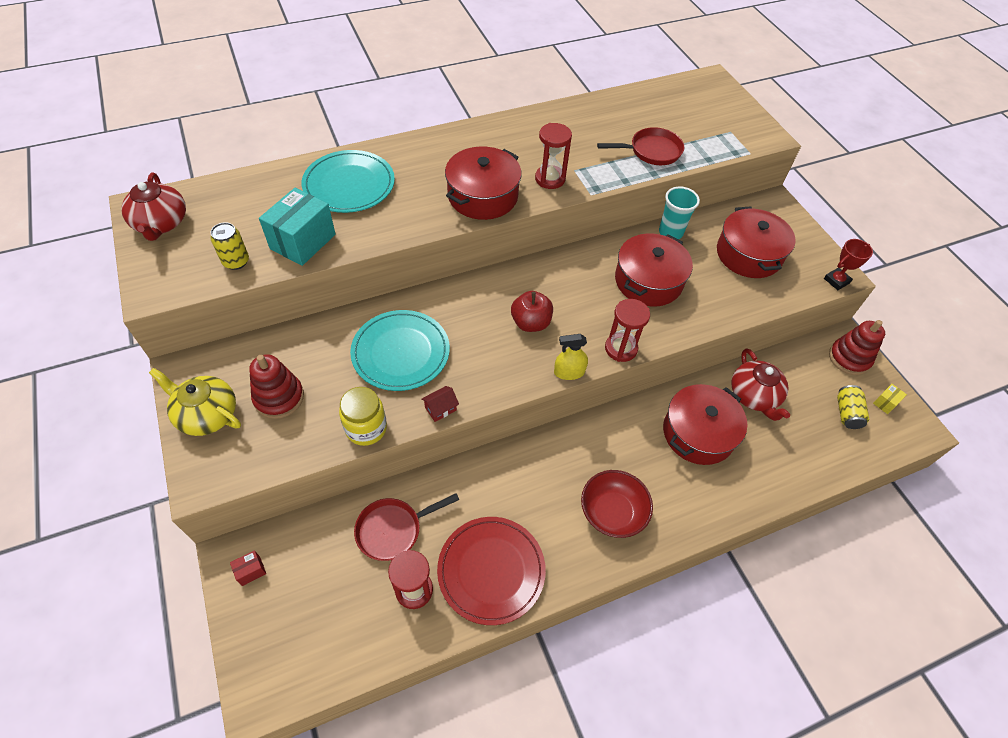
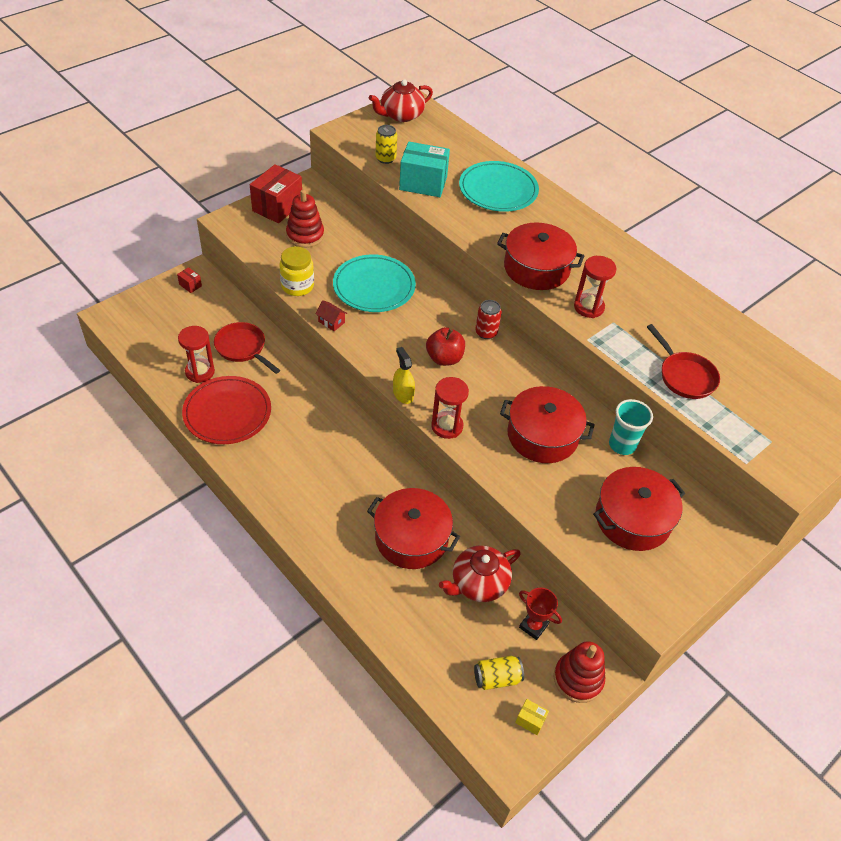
camera: 70 degrees right, 5 degrees down
(207, 414) = (277, 207): yellow teapot -> red box
(507, 279) = (486, 332): none -> red can
(612, 512) = (303, 482): red bowl -> none
(836, 281) = (643, 610): red trophy -> red trophy (533, 626)

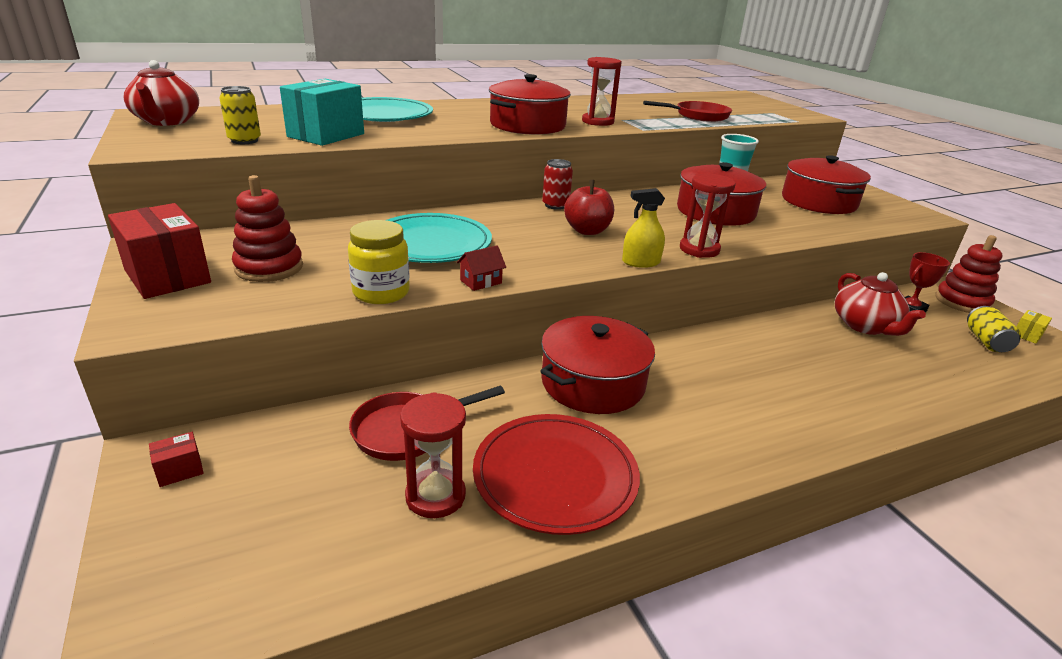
camera: 70 degrees left, 20 degrees down
(411, 538) = (810, 353): red pot -> red pot (593, 383)

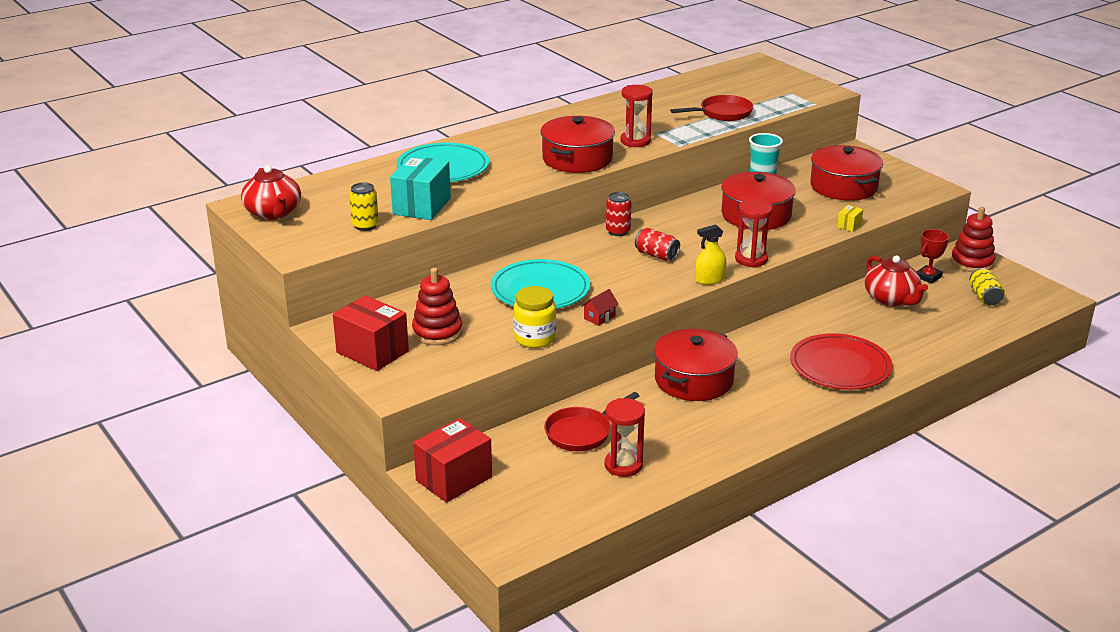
camera: 10 degrees left, 0 degrees up
(180, 470) = (454, 479): red box -> red box, size x2.31
(555, 476) = (692, 442): red plate -> red plate (840, 366)
(587, 231) = (656, 255): red apple -> red can
(1027, 335) = (1017, 286): yellow box -> yellow box (849, 225)

